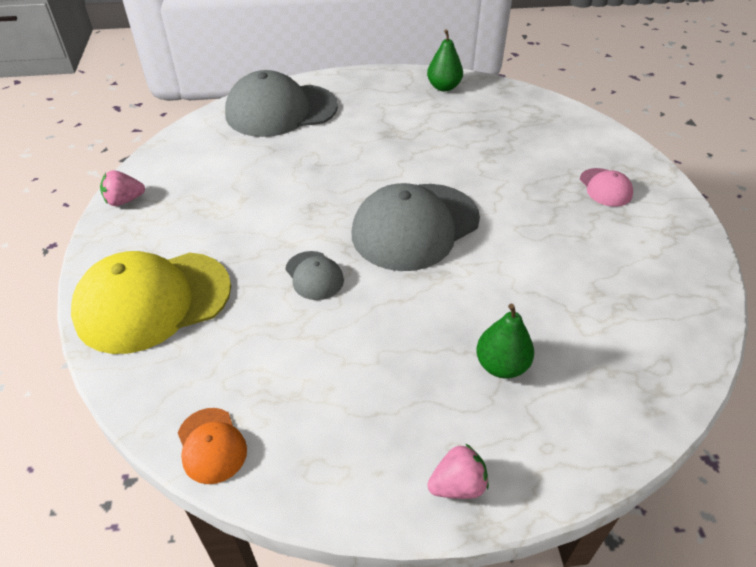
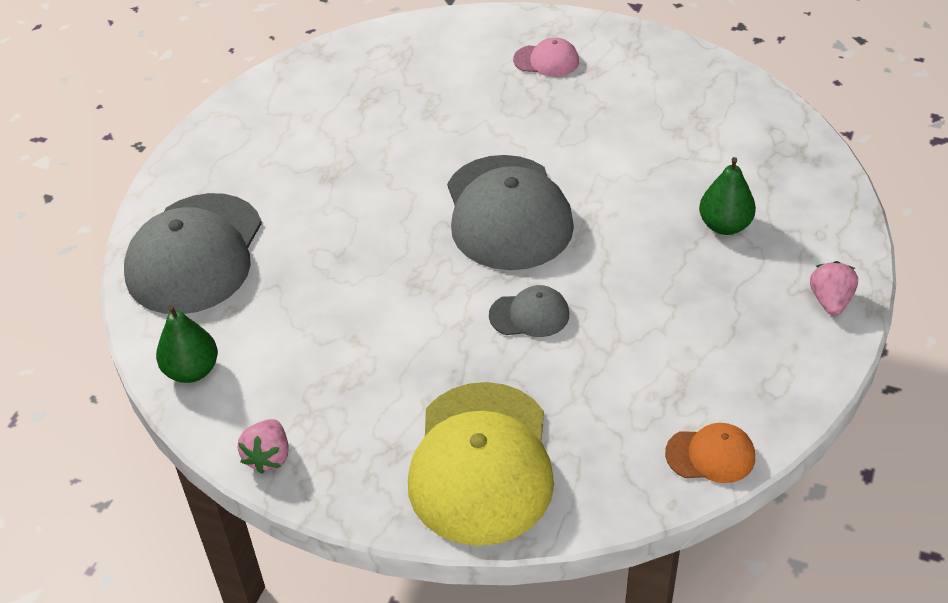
camera: 60 degrees left, 0 degrees up
(443, 87) = (277, 97): green pear -> green pear (192, 371)

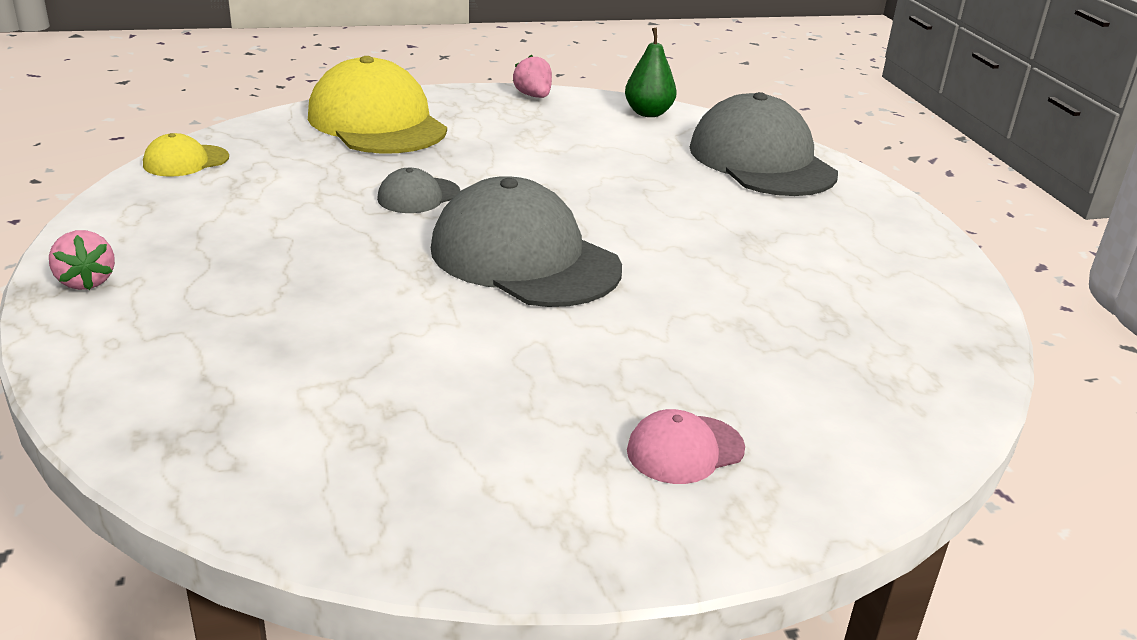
camera: 140 degrees right, 15 degrees down
(710, 455) = (186, 161): orange cap -> yellow cap
(724, 226) = (252, 316): green pear -> none

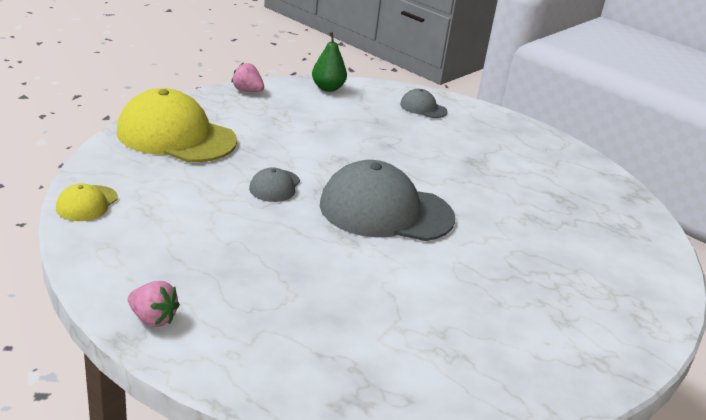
camera: 35 degrees left, 0 degrees up
(685, 450) = (588, 298): pink cap -> none
(761, 161) = (423, 108): grey cap -> grey cap, size x0.46

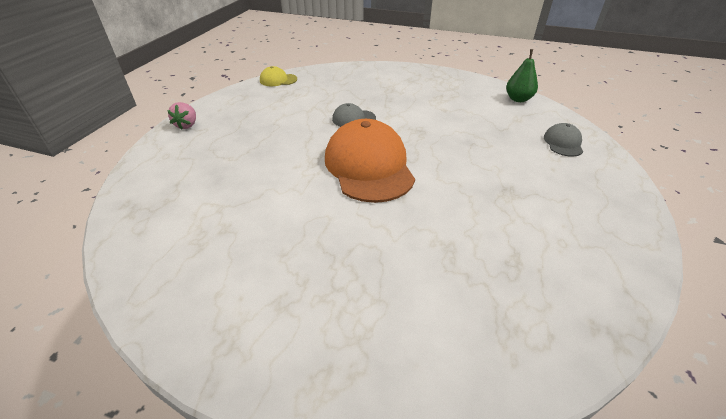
camera: 70 degrees right, 10 degrees up
(176, 136) = (373, 77): yellow cap -> none
(247, 91) = (463, 78): pink strawberry -> none
(385, 211) = (369, 166): grey cap -> orange cap

